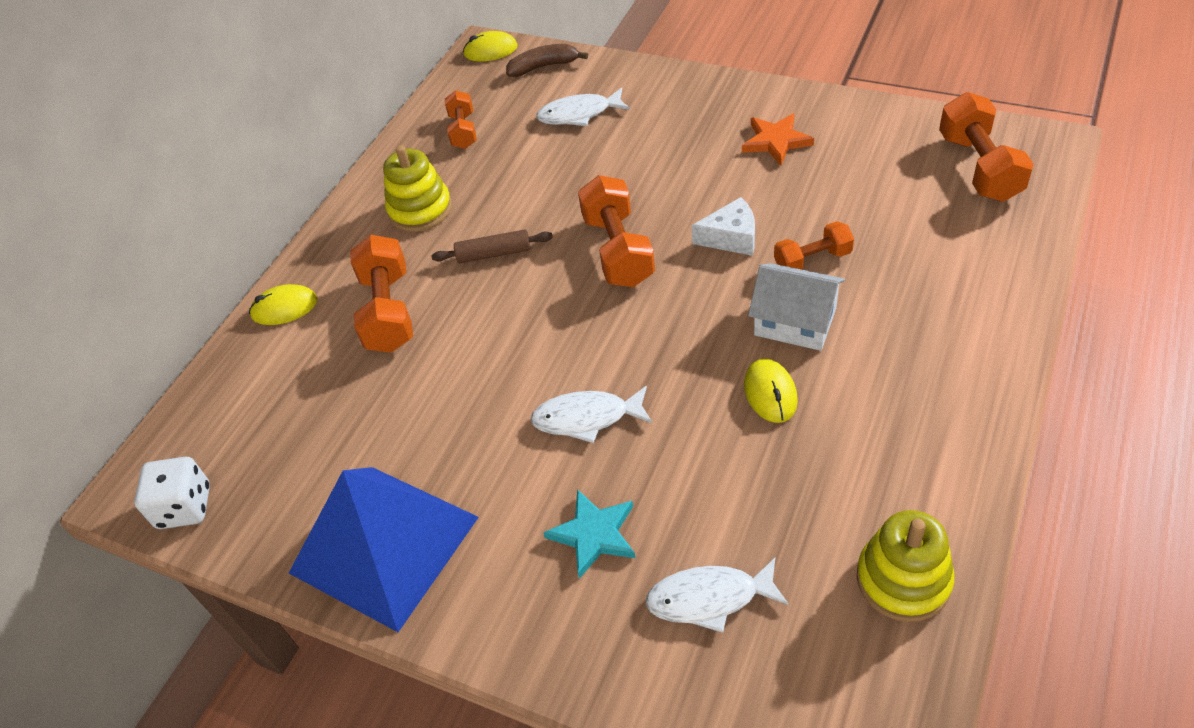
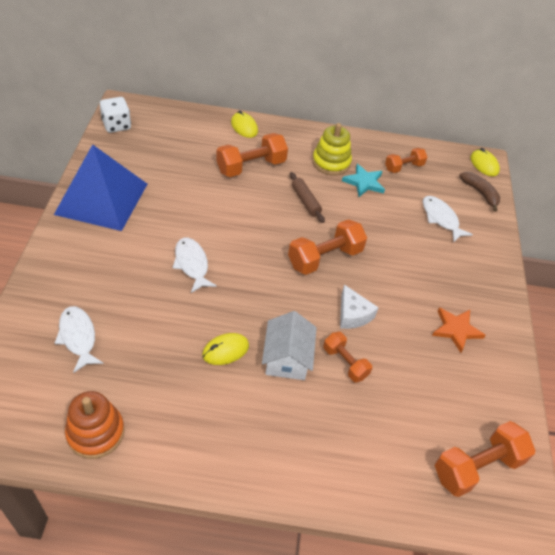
camera: 60 degrees right, 0 degrees up
(594, 534) = (115, 280): turquoise star -> turquoise star (364, 182)
(903, 579) = (96, 432): yellow stacking toy -> orange stacking toy

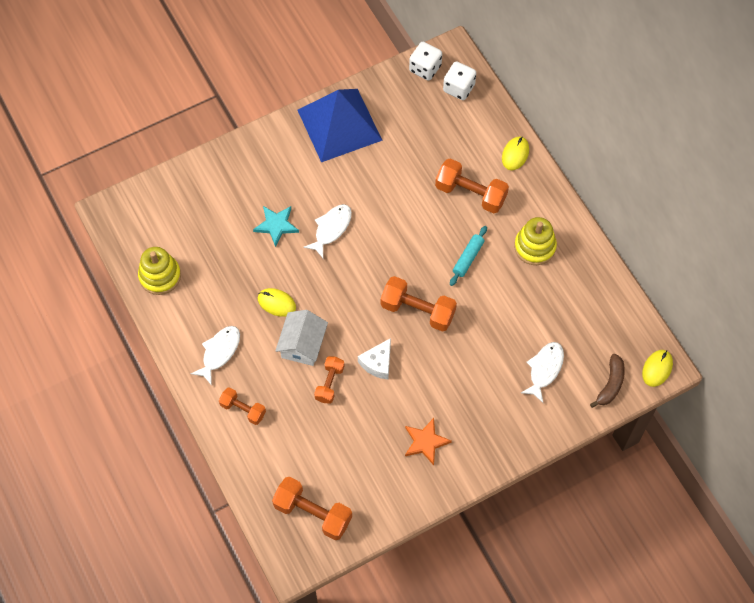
camera: 60 degrees right, 15 degrees up
(78, 337) = (214, 211): white fish -> white fish (219, 352)
(96, 432) = (160, 276): orange stacking toy -> yellow stacking toy
(156, 120) = (459, 88): none -> white dice
(287, 358) = (302, 344): white house -> white house turned 45 degrees counterclockwise
(305, 201) = (468, 258): brown rolling pin -> turquoise rolling pin
(364, 182) = (533, 286): turquoise star -> turquoise star (276, 225)
(404, 167) = (585, 305): orange dumbbell -> orange dumbbell (243, 409)

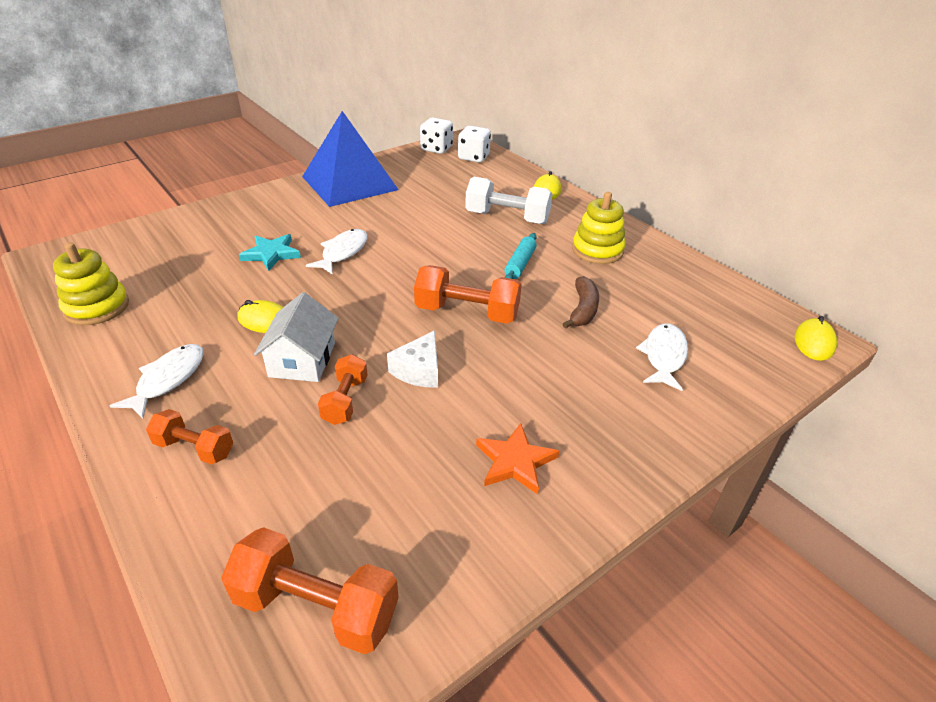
camera: 10 degrees left, 25 degrees down
(470, 193) = (507, 218): orange dumbbell -> white dumbbell
(610, 384) = (763, 364): brown banana -> brown banana (583, 309)

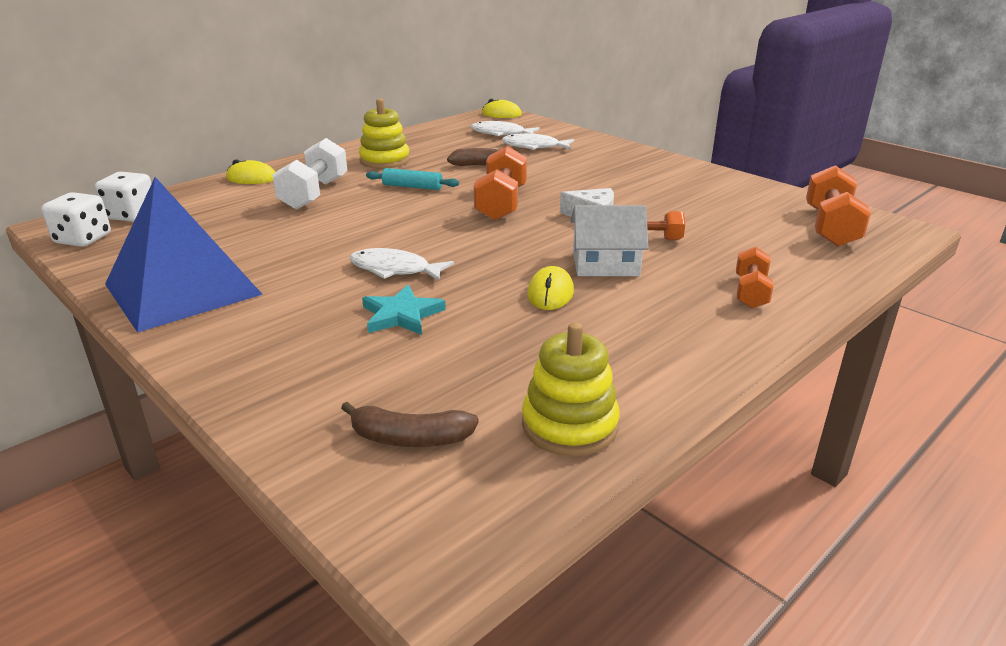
camera: 95 degrees left, 10 degrees down
(134, 254) = (409, 438): none -> brown banana
(168, 379) = (676, 328): white fish -> white fish (501, 133)
(515, 461) = (669, 184): orange star -> none

